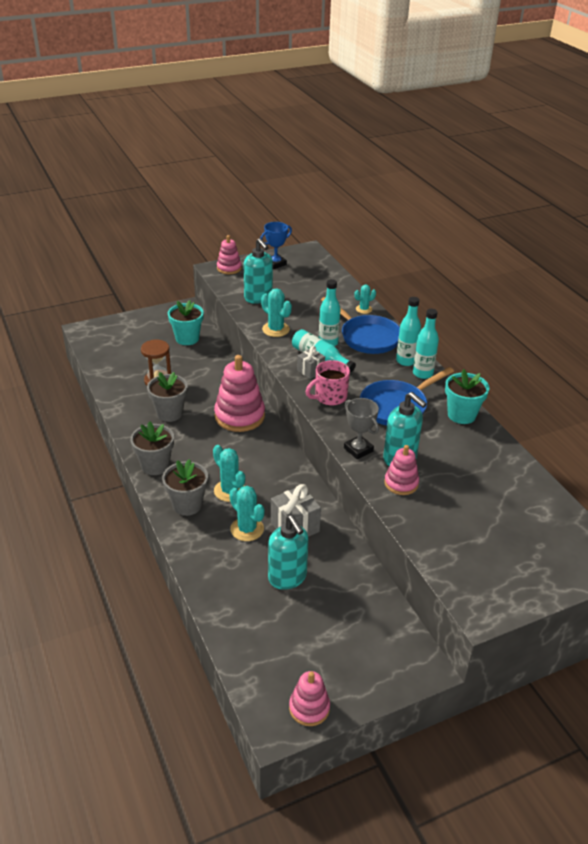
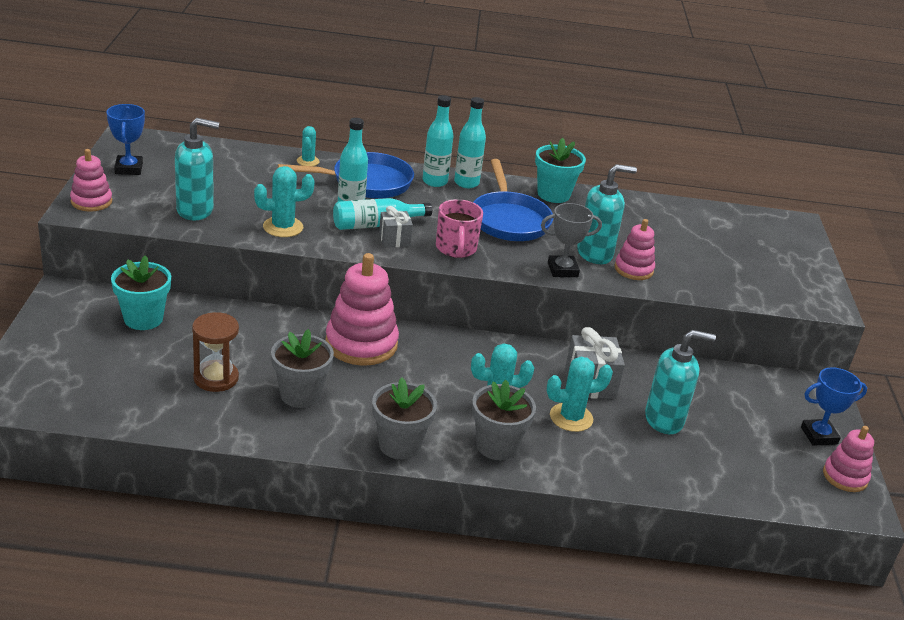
camera: 65 degrees left, 5 degrees down
(351, 678) = (819, 435): none -> blue trophy

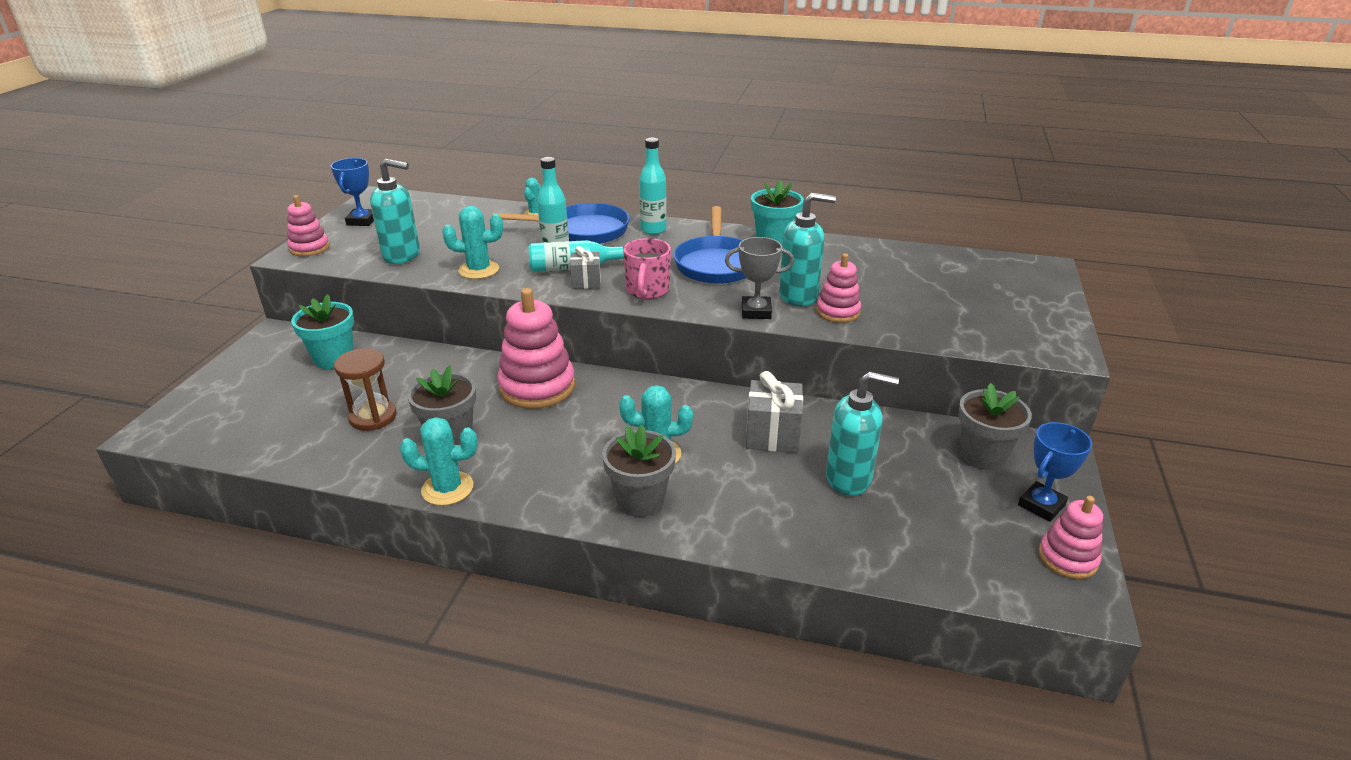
camera: 15 degrees right, 0 degrees up
(399, 445) = (531, 494): grey flower pot -> grey flower pot (982, 455)
(466, 183) = (685, 231): turquoise bottle -> none
(571, 417) = (738, 472): turquoise cactus -> turquoise cactus (447, 488)
(819, 435) = (1041, 505): blue trophy -> blue trophy turned 45 degrees counterclockwise

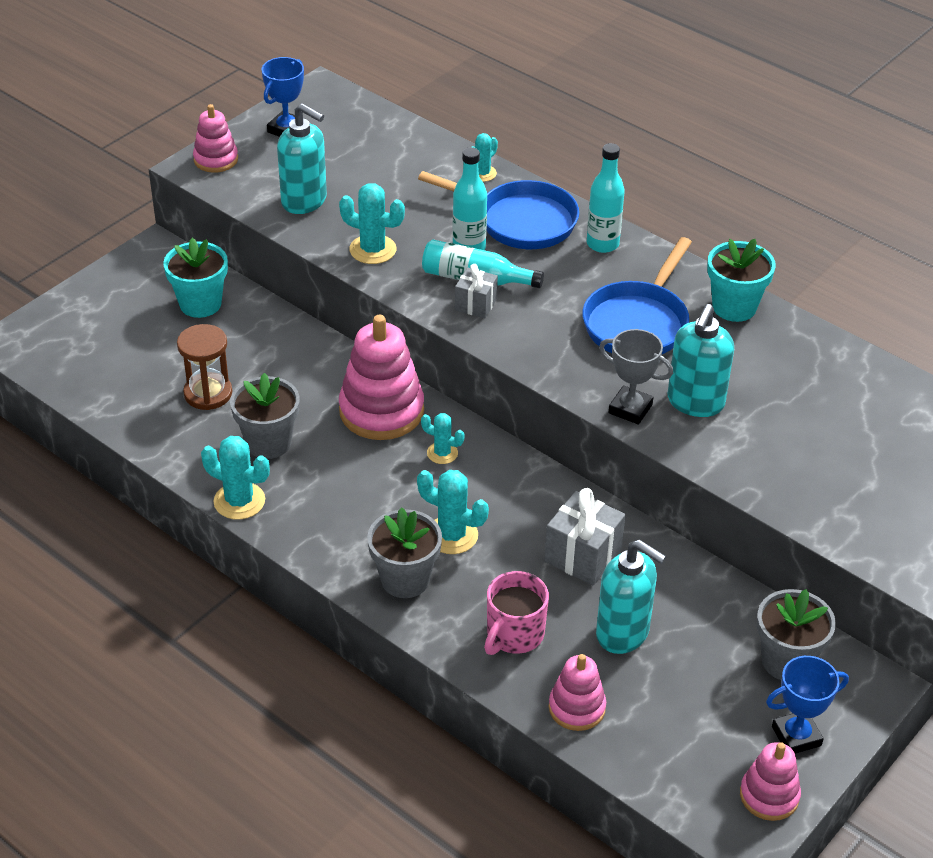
camera: 25 degrees right, 10 degrees up
(607, 400) = (442, 453): none -> turquoise cactus
(647, 290) = (533, 339): pink mug -> pink mug (514, 634)
(798, 296) = (695, 402): turquoise soap dispenser -> turquoise soap dispenser turned 90 degrees clockwise
(838, 312) = (721, 440): pink stacking toy -> pink stacking toy (577, 708)

